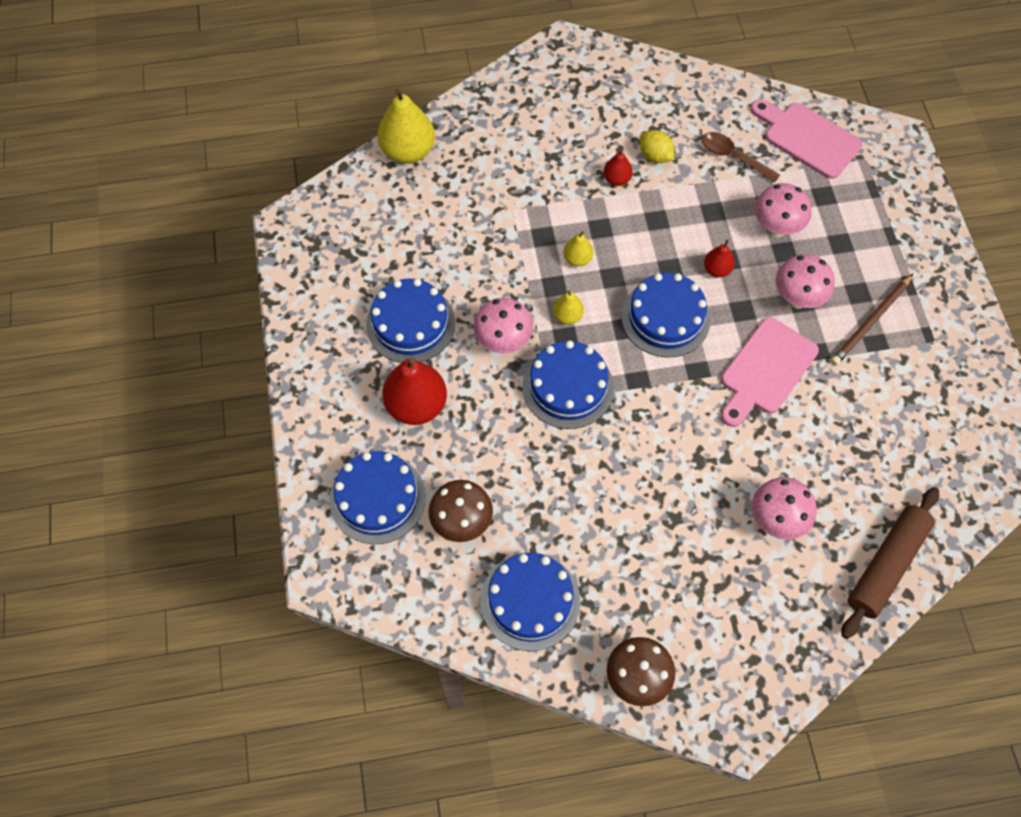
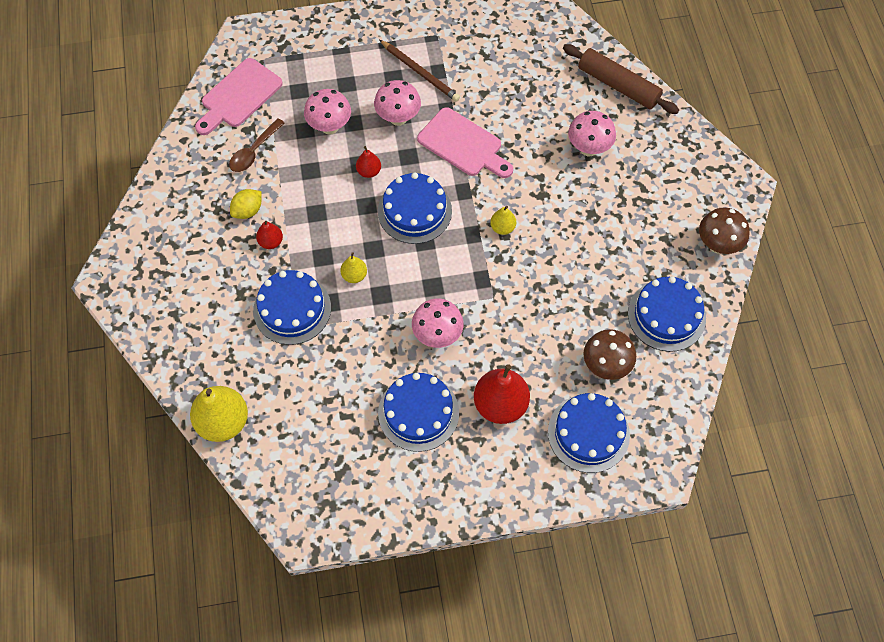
camera: 90 degrees left, 0 degrees up
(567, 316) = (412, 284): yellow pear -> yellow pear (502, 228)
(568, 387) = (480, 285): blue cake -> blue cake (292, 309)

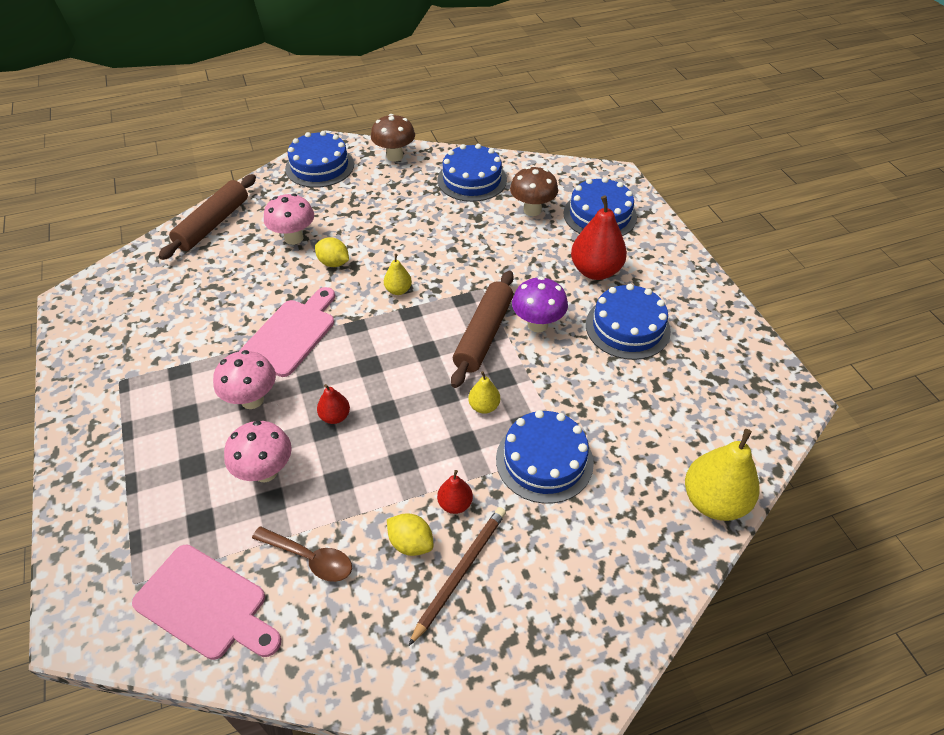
camera: 100 degrees left, 15 degrees down
(414, 211) = (387, 364): blue cake -> blue cake (319, 166)
(420, 72) = (179, 388): brown pencil -> brown pencil (460, 572)
(433, 288) = (484, 335): none -> brown rolling pin
(437, 335) = (537, 324): pink mushroom -> purple mushroom
(548, 179) = (333, 263): none -> yellow lemon

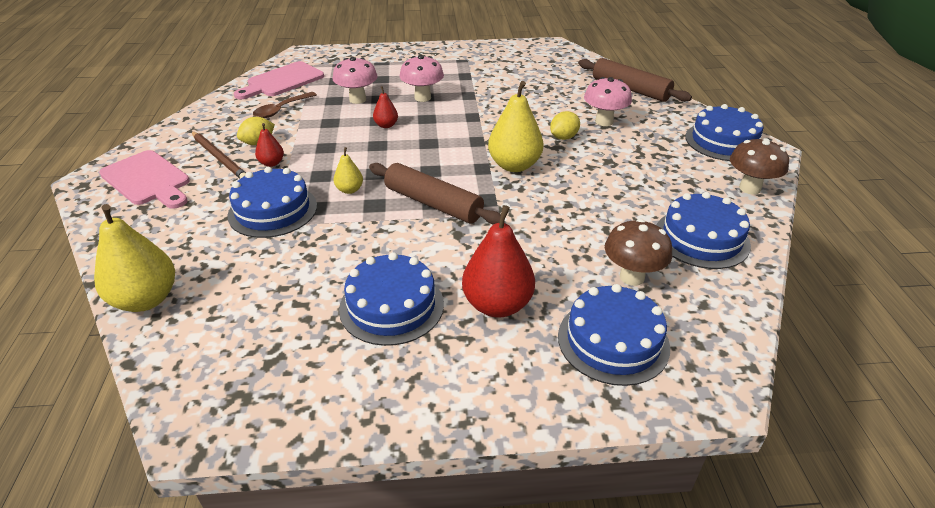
camera: 105 degrees right, 10 degrees down
(291, 334) = (481, 114): pink cutting board -> pink cutting board (148, 180)
(398, 290) = (514, 165): yellow pear -> yellow pear, size x1.98
(537, 324) = (430, 239): purple mushroom -> none

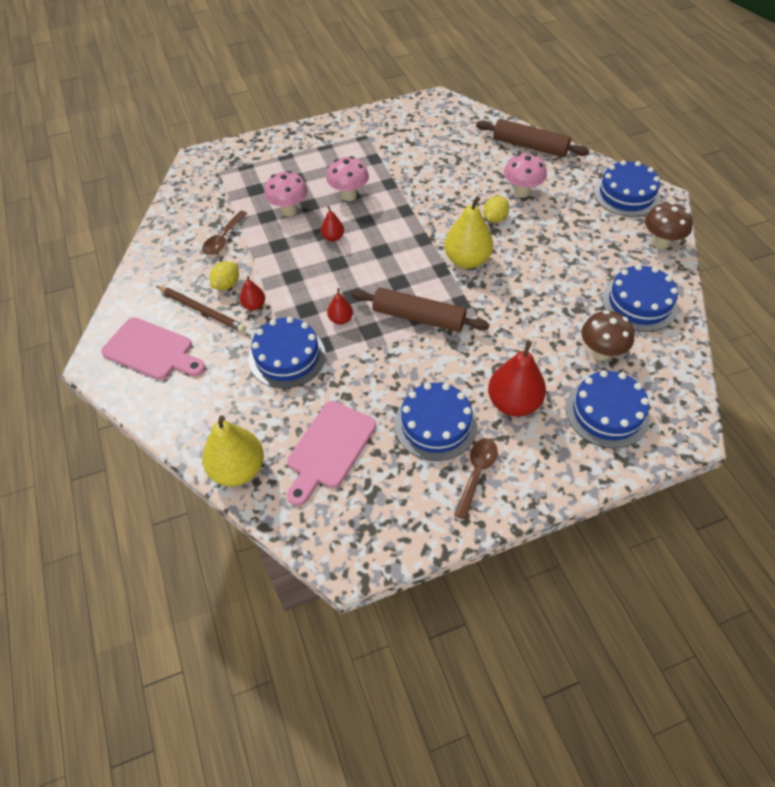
camera: 15 degrees left, 15 degrees up
(282, 81) = (201, 201): pink cutting board -> pink cutting board (329, 448)
(349, 190) = (340, 319): yellow pear -> red pear
(411, 369) = (476, 473): none -> brown spoon

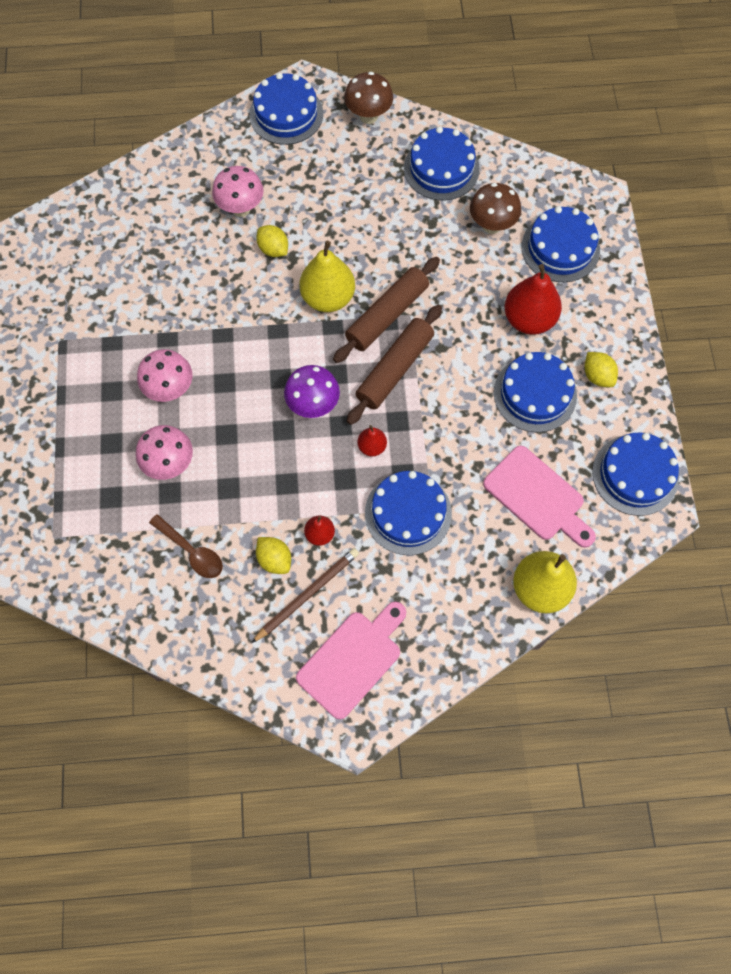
camera: 75 degrees left, 15 degrees up
(333, 237) = (239, 424): red pear -> none
(365, 275) = (313, 405): none -> purple mushroom
(378, 529) = (635, 475): none -> blue cake
(476, 473) = (597, 376): brown spoon -> yellow lemon
(530, 146) = (165, 171): brown rolling pin -> brown rolling pin (387, 315)

